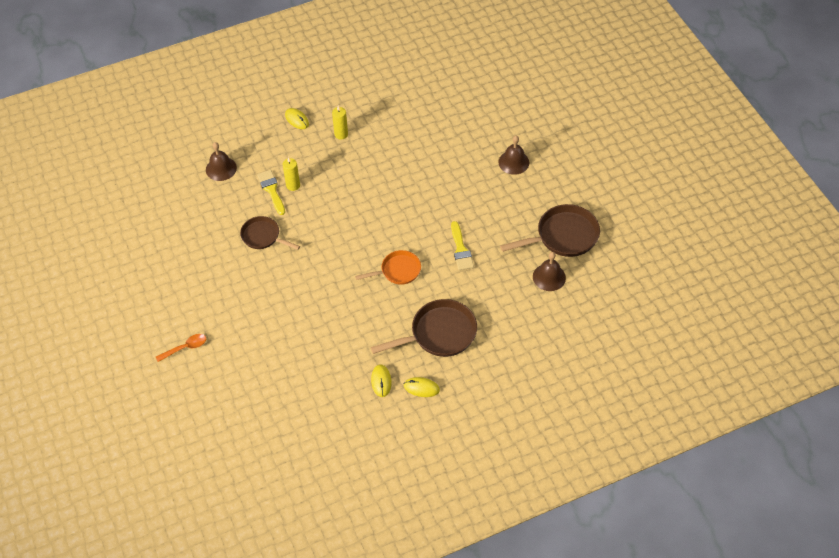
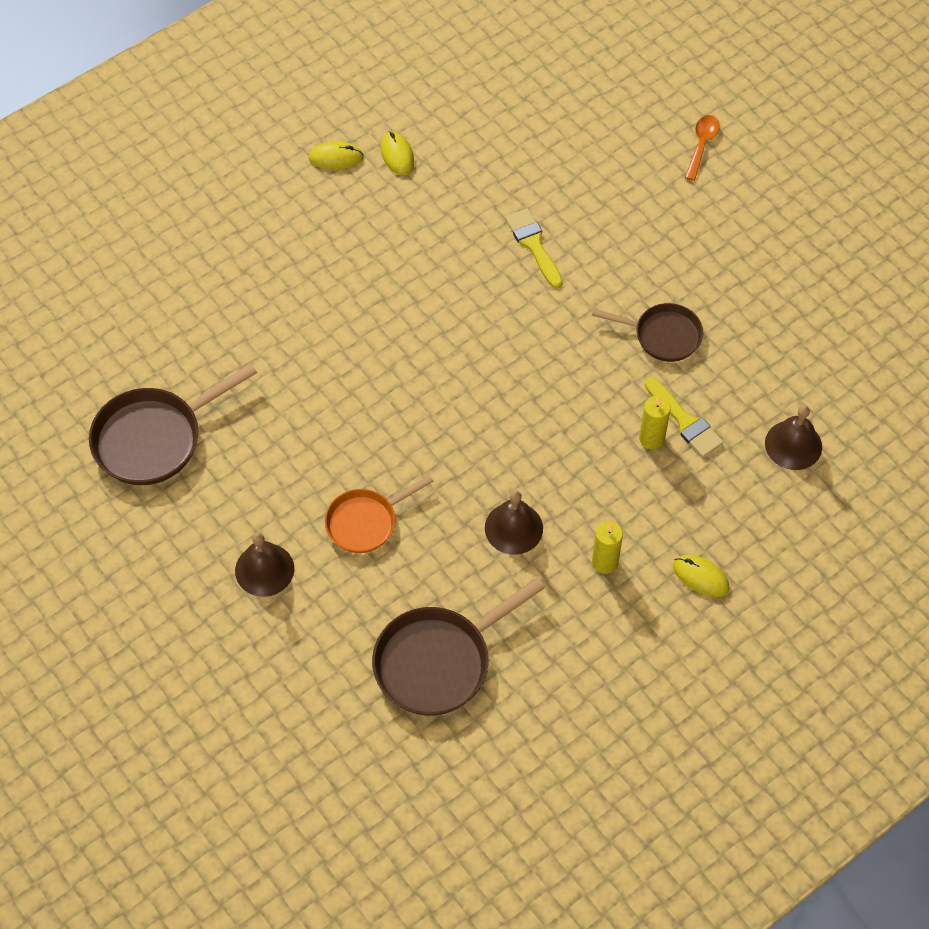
camera: 165 degrees right, 5 degrees up
(185, 348) = (701, 145): orange spoon -> orange spoon turned 150 degrees clockwise
(398, 271) = (420, 322): orange pan -> orange pan (365, 522)
(439, 334) = (328, 237): brown pan -> brown pan (438, 661)
(461, 249) = (325, 379): yellow brush -> yellow brush (533, 244)
(549, 277) = (169, 361): brown bell -> brown bell (513, 528)

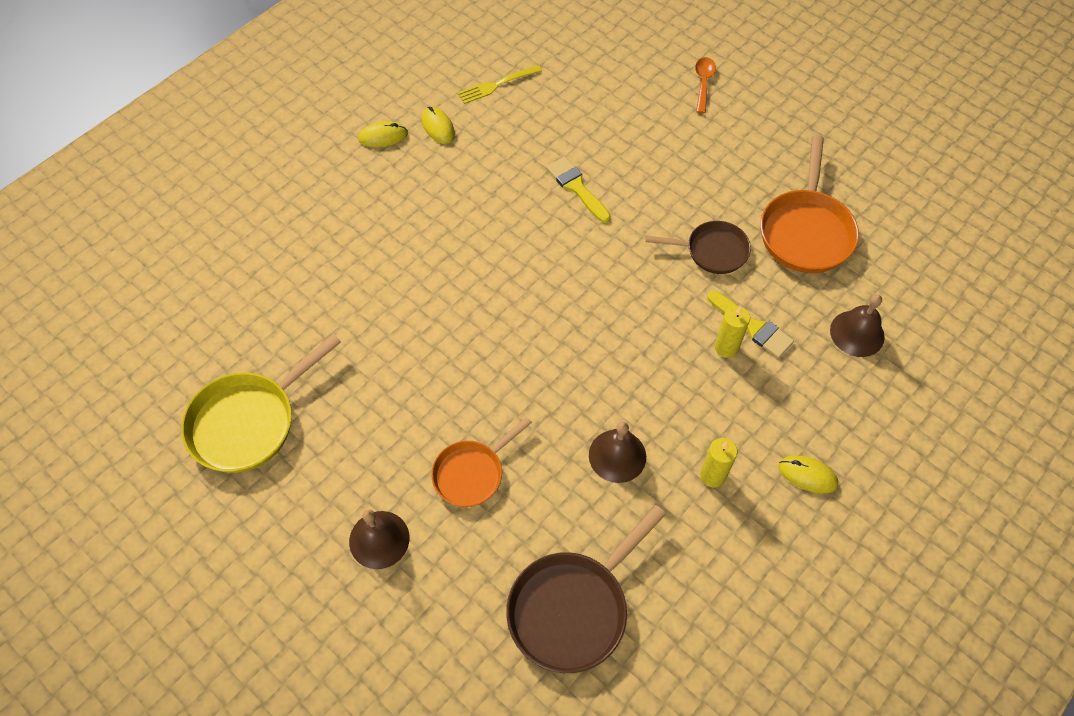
camera: 10 degrees left, 0 degrees up
(154, 438) = (249, 422): brown pan -> yellow pan
(471, 115) = (497, 85): none -> yellow fork
(770, 329) = (806, 231): none -> orange pan

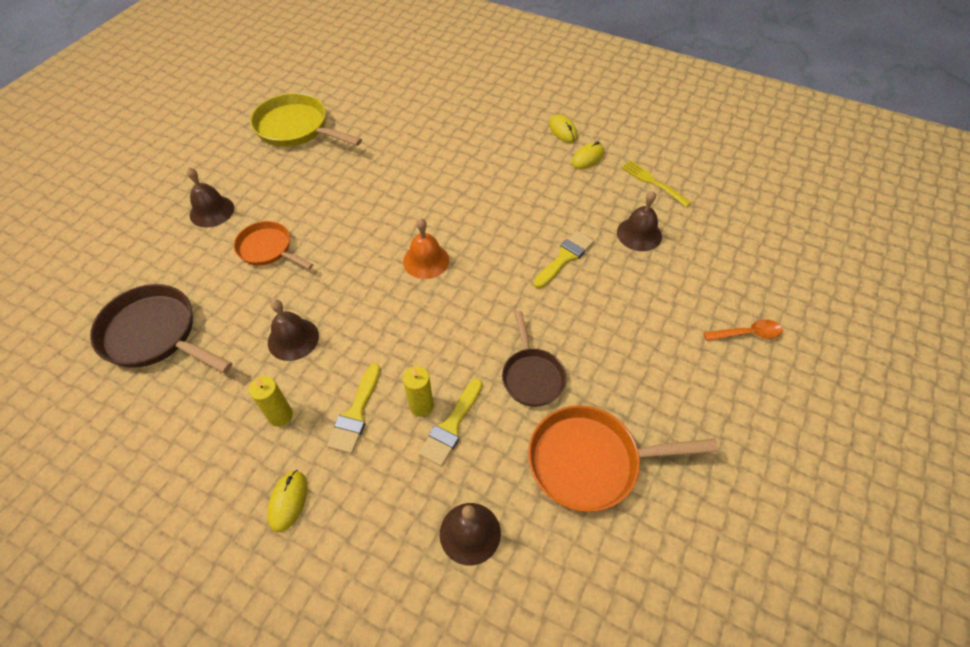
camera: 75 degrees right, 5 degrees down
(542, 310) = (426, 260): none -> orange bell
(564, 119) = (639, 234): none -> brown bell
(724, 405) = (356, 413): none -> yellow brush

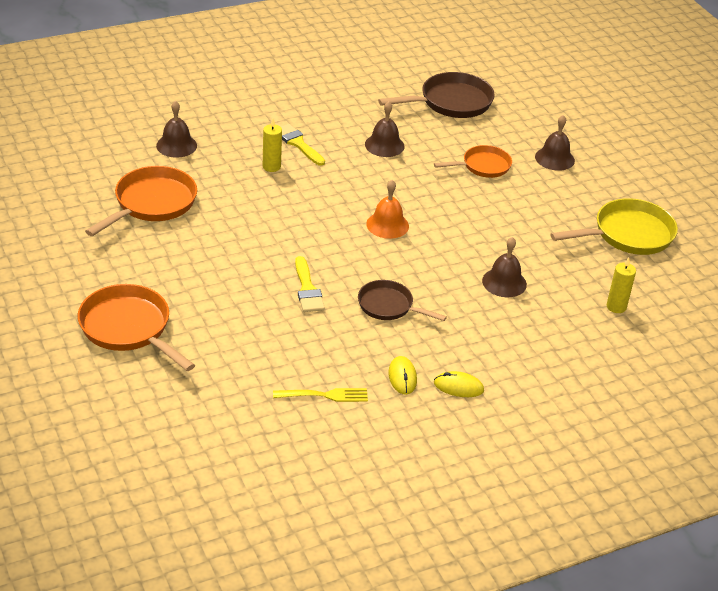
camera: 125 degrees right, 15 degrees down
(280, 415) = (331, 120): yellow candle -> yellow candle (616, 307)
(288, 501) = (274, 103): yellow mouse -> none
(451, 426) = (243, 170): yellow brush -> none
(532, 376) = (233, 216): brown pan -> brown pan (389, 306)
(639, 234) = (280, 343): brown bell -> brown bell (504, 282)
(747, 334) = (129, 328): orange spoon -> orange pan

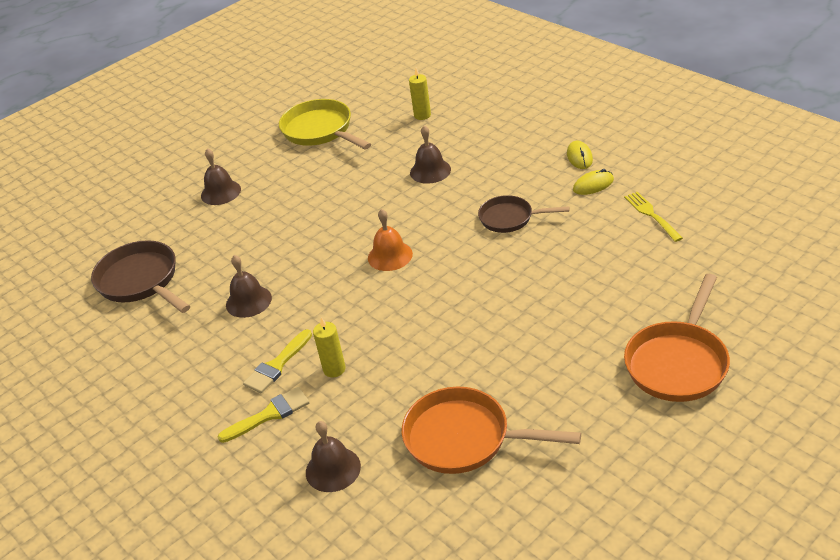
camera: 100 degrees left, 0 degrees up
(307, 289) = (524, 271): yellow brush -> yellow brush (269, 414)
(389, 306) = (510, 218): brown pan -> brown pan turned 90 degrees clockwise
(483, 166) = (255, 228): orange pan -> none

